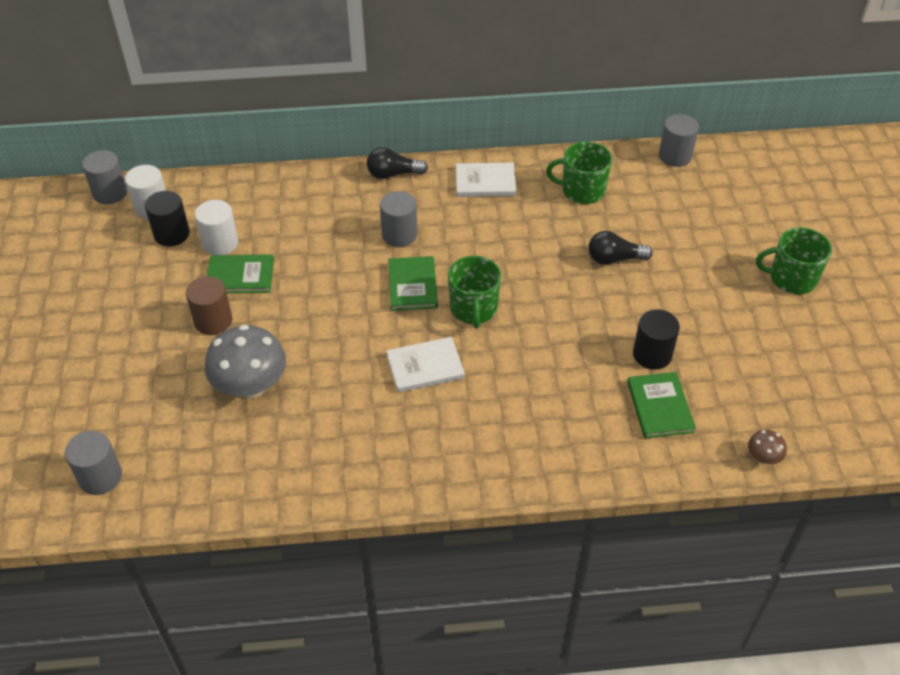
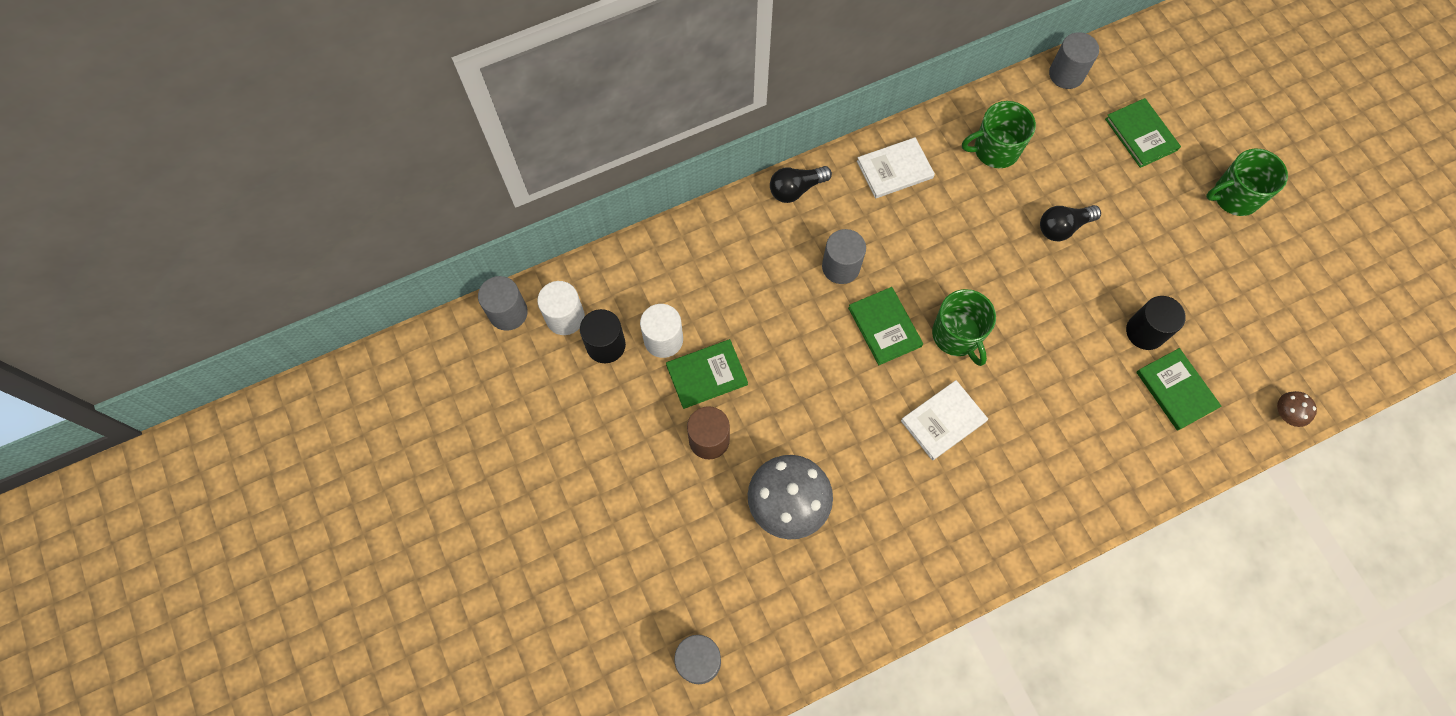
camera: 20 degrees left, 20 degrees up
(723, 213) = (1141, 134): none -> green book

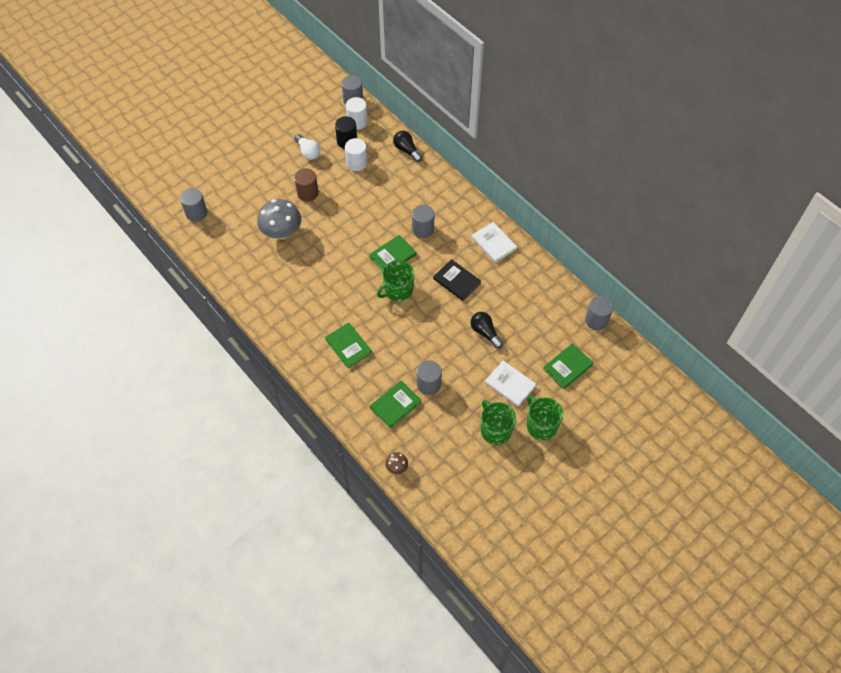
camera: 75 degrees right, 10 degrees down
(610, 419) = (308, 152): none -> white light bulb
(706, 375) = (342, 185): green book -> green book (348, 346)
(796, 189) = (464, 200): black light bulb -> black light bulb (407, 150)
(943, 421) = (345, 292): white book -> white book (510, 384)
(957, 242) = (457, 281): none -> black book
(995, 150) = (526, 290): green mug -> green mug (495, 430)
(1145, 332) = (429, 384): black cylinder -> grey cylinder

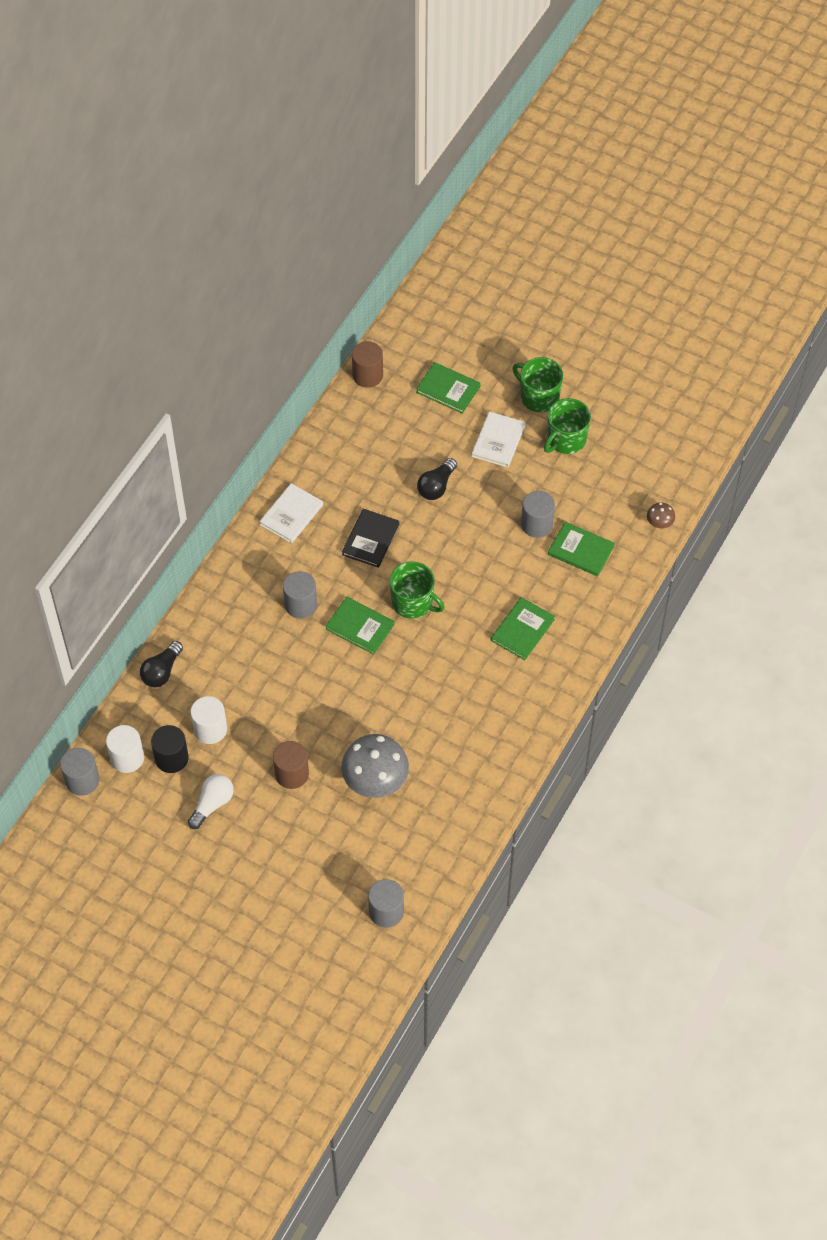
camera: 110 degrees left, 0 degrees up
(541, 425) = (538, 397): green mug -> green mug turned 90 degrees clockwise
(596, 320) = (367, 375): grey cylinder -> brown cylinder

